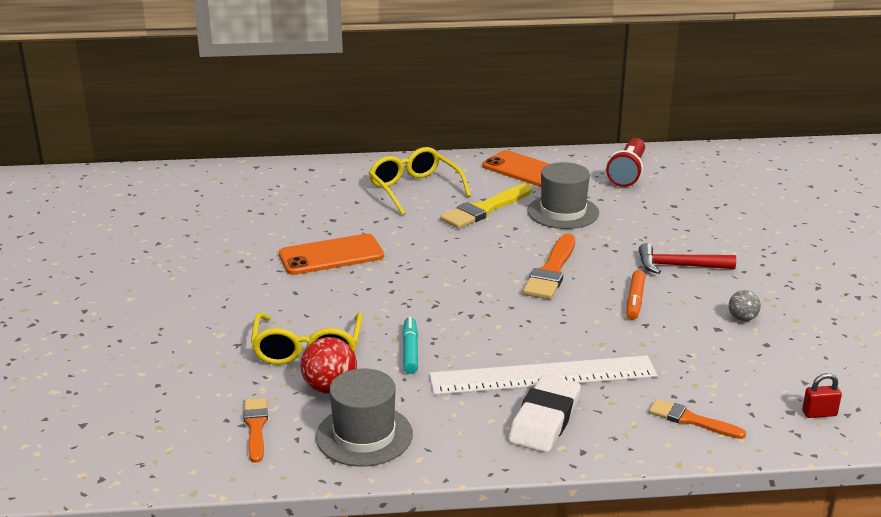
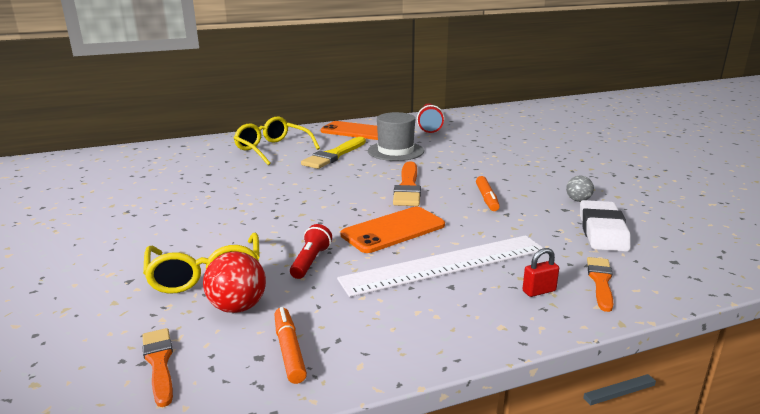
camera: 15 degrees left, 5 degrees down
(331, 255) = (213, 198): orange phone -> orange phone (393, 230)
(364, 435) = (289, 350): grey hat -> orange marker
(410, 351) = (310, 261): turquoise marker -> red flashlight
(544, 420) = (469, 303): white eraser -> white eraser (602, 231)
(679, 266) = (504, 173): red hammer -> none
(691, 420) = (600, 281): orange brush -> orange brush turned 90 degrees clockwise
(819, 413) = (698, 259): red padlock -> red padlock (539, 291)

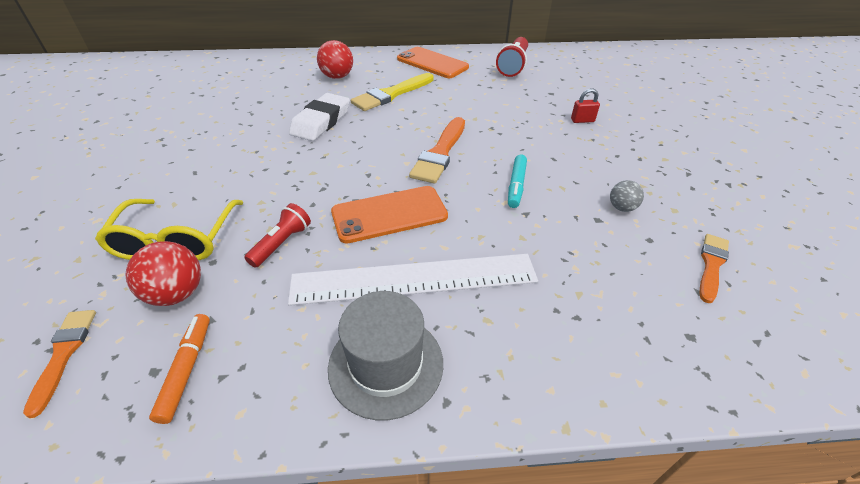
camera: 15 degrees right, 20 degrees up
(273, 149) = (337, 77): yellow glasses -> red ball
(395, 151) = (457, 97): grey hat -> grey hat (386, 364)
(487, 198) = (516, 185): orange marker -> turquoise marker
(539, 291) = (495, 347): red padlock -> red padlock (582, 120)
(600, 281) = (578, 349): orange brush -> orange brush (711, 265)
(602, 231) = (624, 265): white eraser -> white eraser (321, 122)

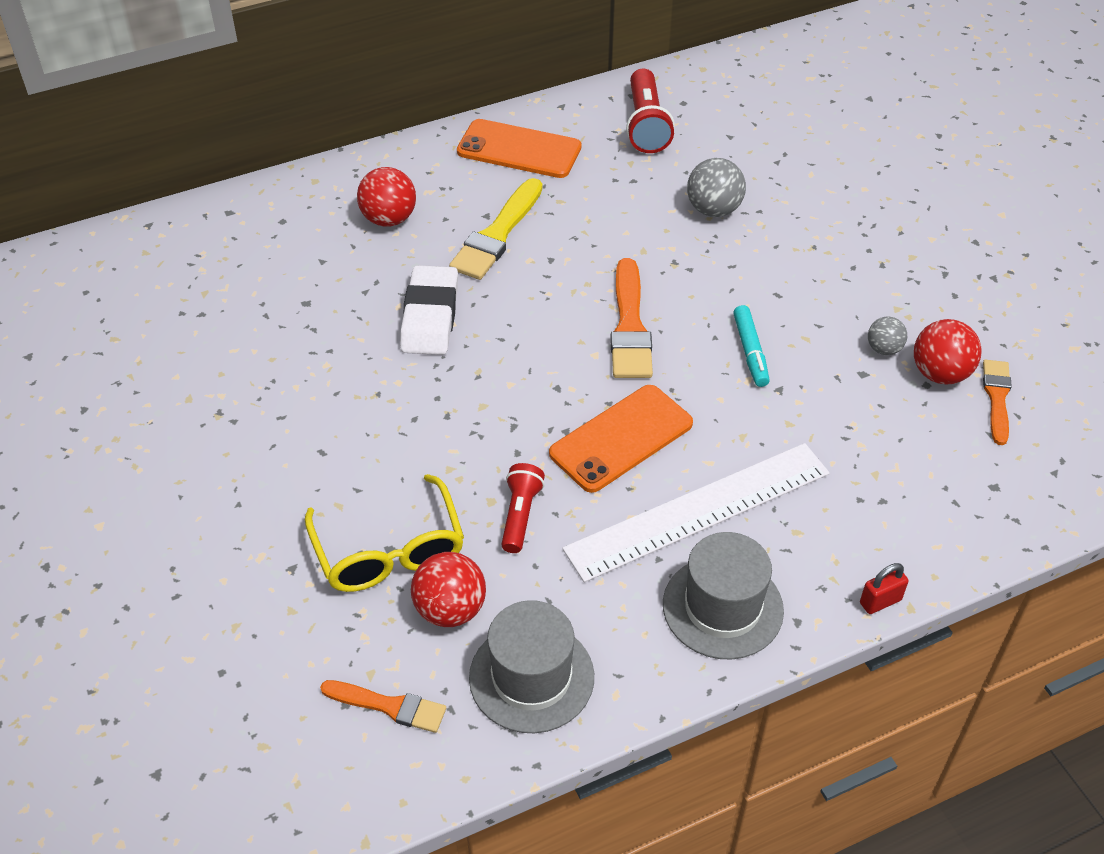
camera: 20 degrees left, 5 degrees up
(64, 354) = (389, 706): orange brush -> orange brush turned 135 degrees clockwise
(186, 370) = (531, 677): orange marker -> grey hat
(533, 108) = (713, 209): none -> grey ball
(582, 120) = (789, 215): red padlock -> red padlock (880, 601)
(664, 235) = (940, 373): none -> red ball

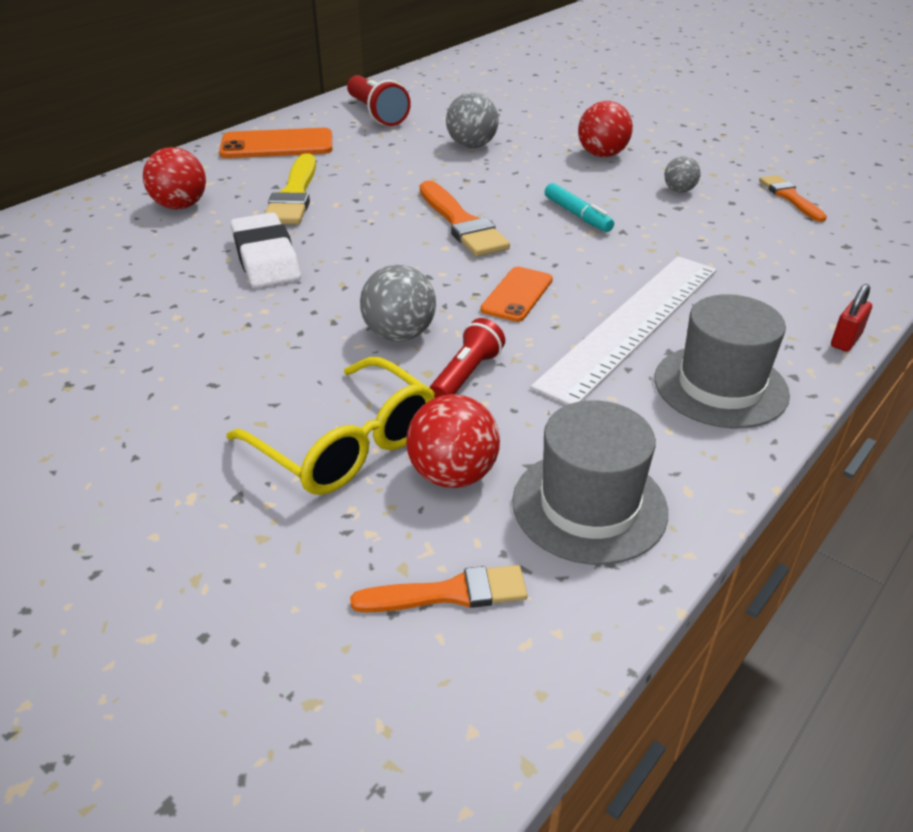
camera: 25 degrees left, 10 degrees down
(492, 450) = (399, 334): none -> grey ball
(520, 515) = (466, 375): red flashlight -> red flashlight turned 45 degrees clockwise
(621, 438) = (517, 294): orange phone -> orange phone, size x0.62
(940, 373) = (735, 194): red ball -> red ball (602, 155)

